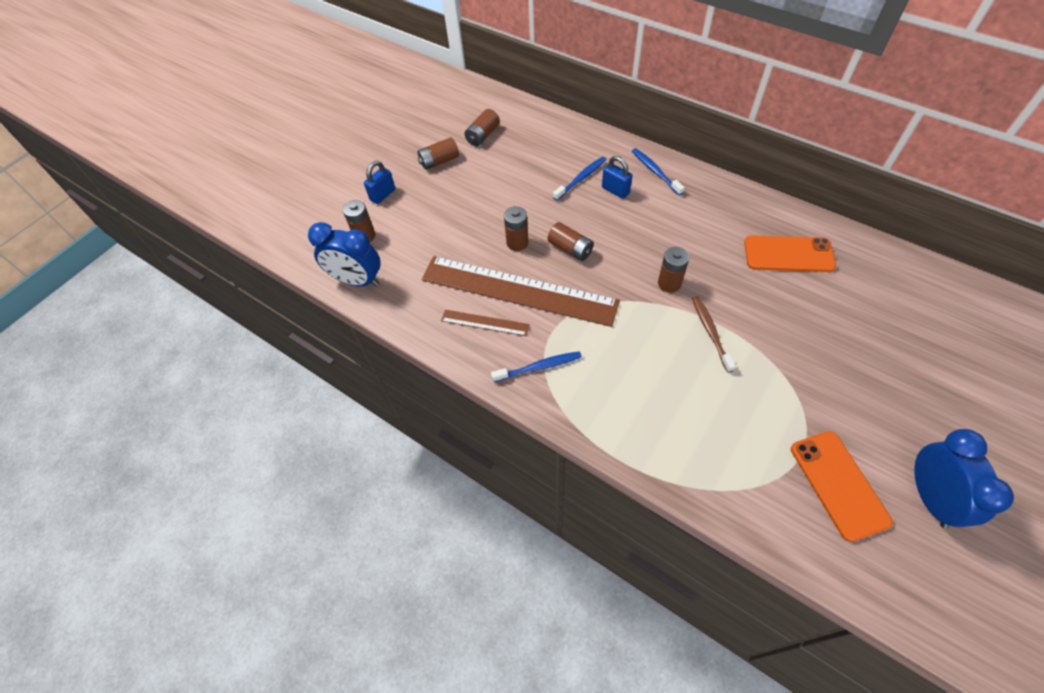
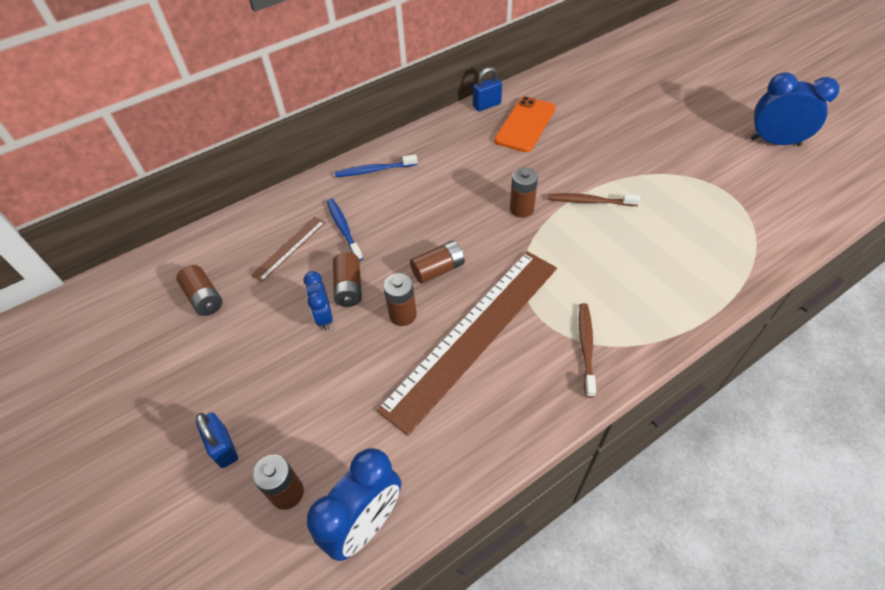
camera: 70 degrees left, 5 degrees down
(439, 161) = (212, 359): brown battery -> brown battery (349, 287)
(485, 322) = (505, 382): brown ruler -> brown ruler (289, 248)
(495, 201) = (324, 317): none -> blue clock
(539, 367) = (586, 347): blue toothbrush -> brown toothbrush
(615, 190) = (379, 207): blue padlock -> blue padlock (487, 105)
(838, 484) = (758, 182): orange phone -> none

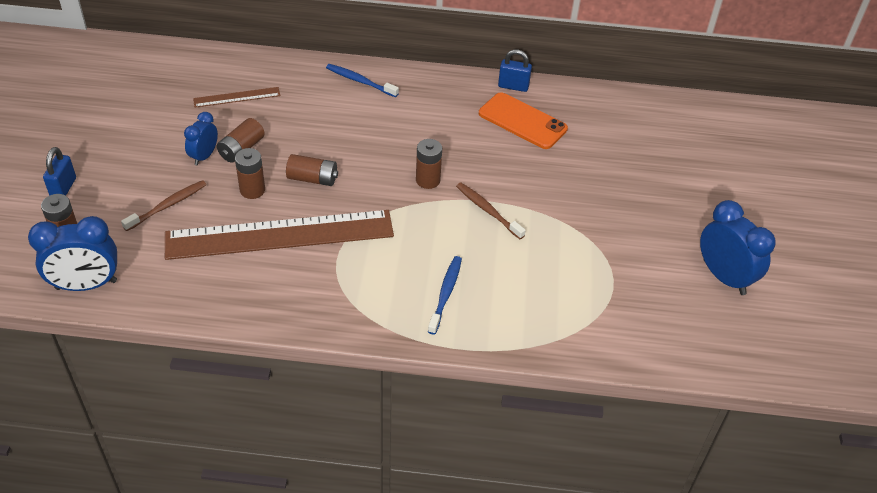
camera: 35 degrees right, 5 degrees down
(204, 298) = (150, 93): brown battery -> none
(343, 229) = (287, 108): blue toothbrush -> blue toothbrush (445, 294)
(525, 124) = (522, 121): orange phone -> orange phone turned 60 degrees clockwise
(586, 347) = (341, 298): brown toothbrush -> brown toothbrush (168, 206)

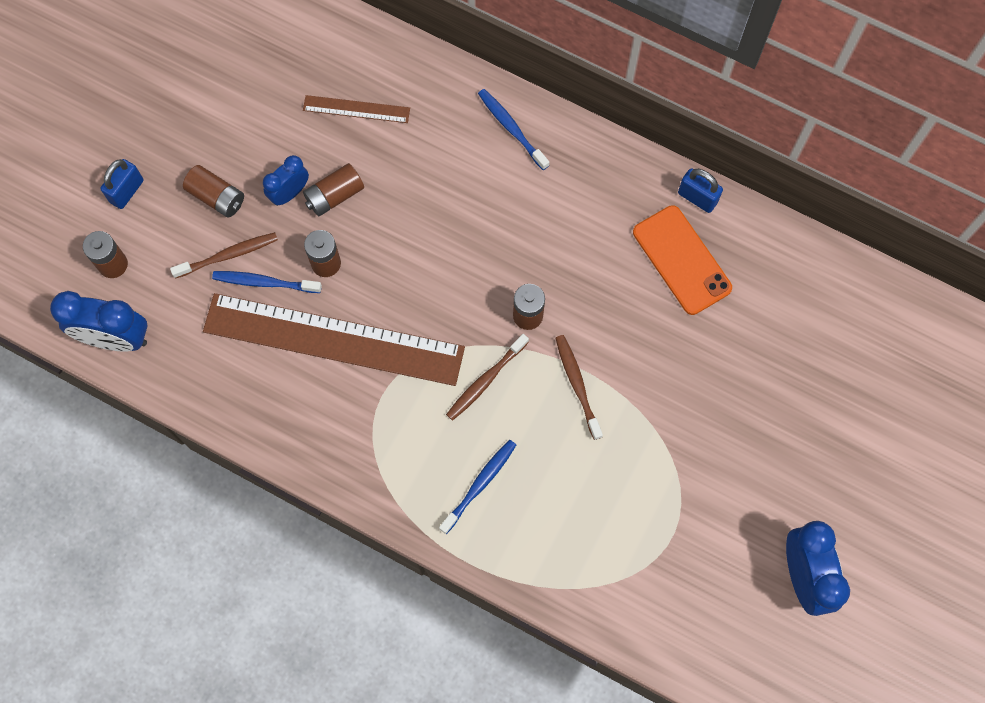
camera: 25 degrees right, 25 degrees up
(206, 214) = (264, 282): none -> blue toothbrush
(312, 179) = (398, 269): brown battery -> brown battery (217, 197)
(415, 227) = (485, 380): none -> brown toothbrush

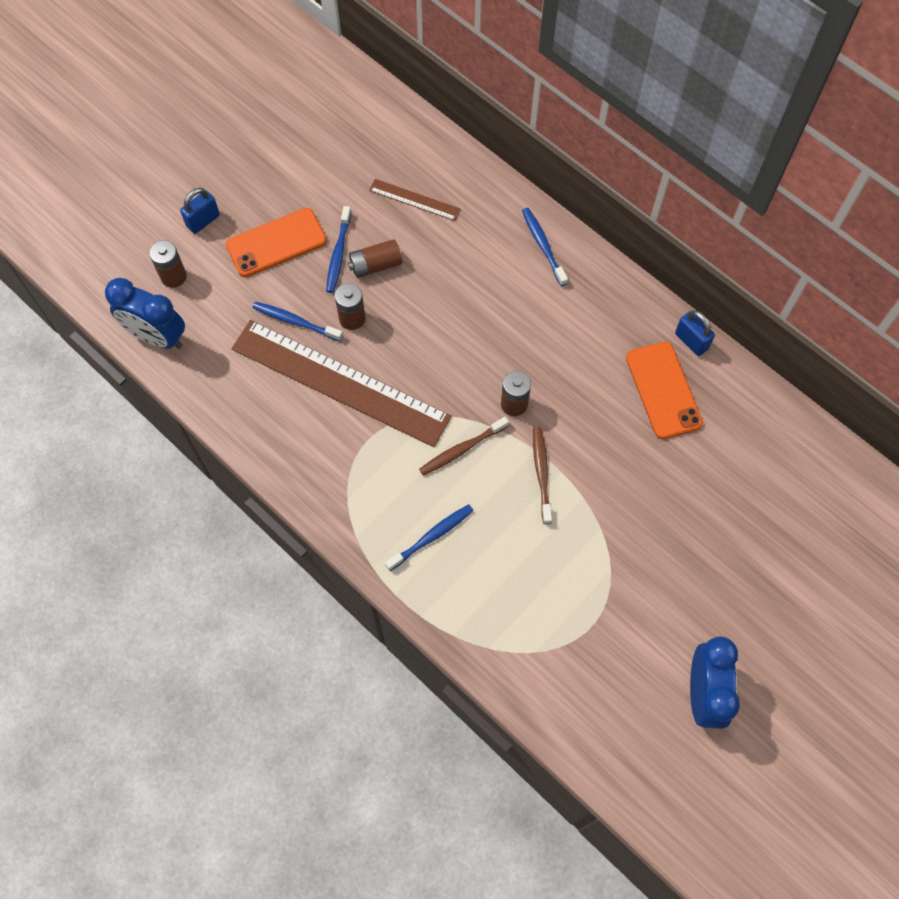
camera: 15 degrees right, 5 degrees down
(217, 197) = (276, 243): brown battery -> orange phone
(228, 255) = (272, 292): brown toothbrush -> none
(290, 193) = (338, 254): blue clock -> blue toothbrush

